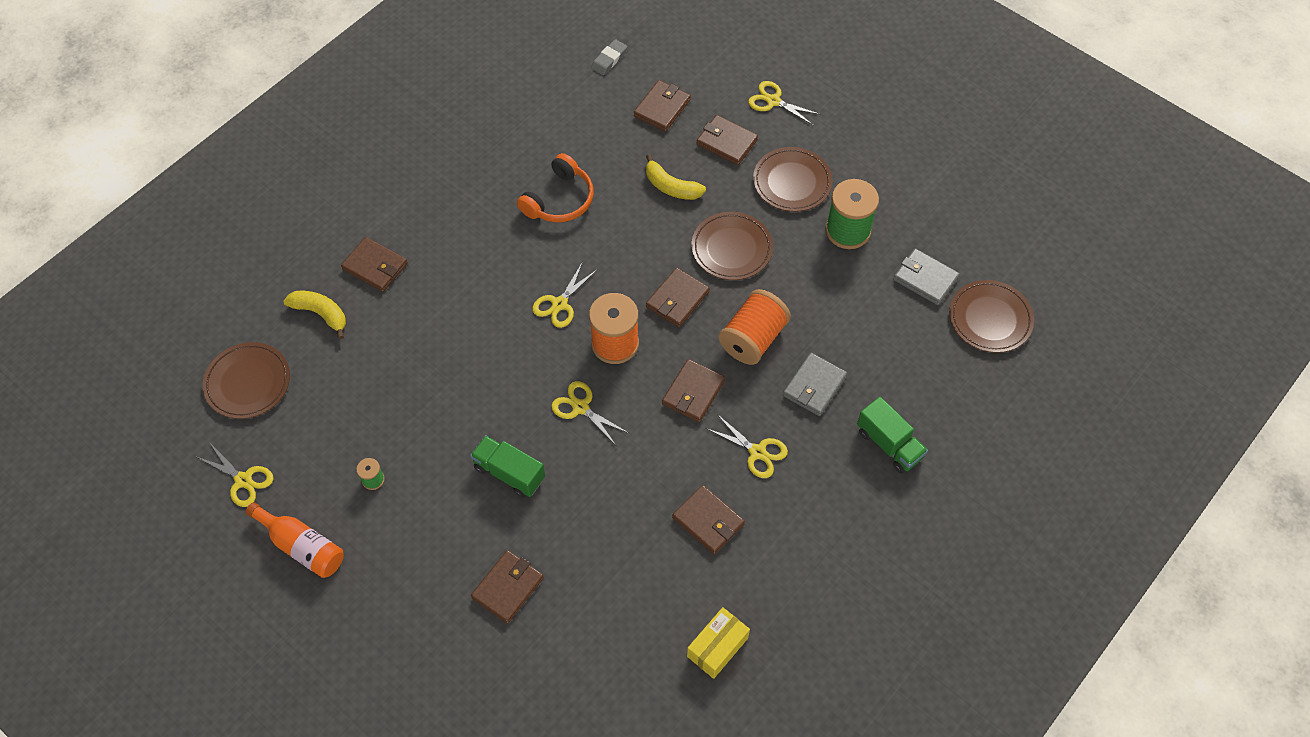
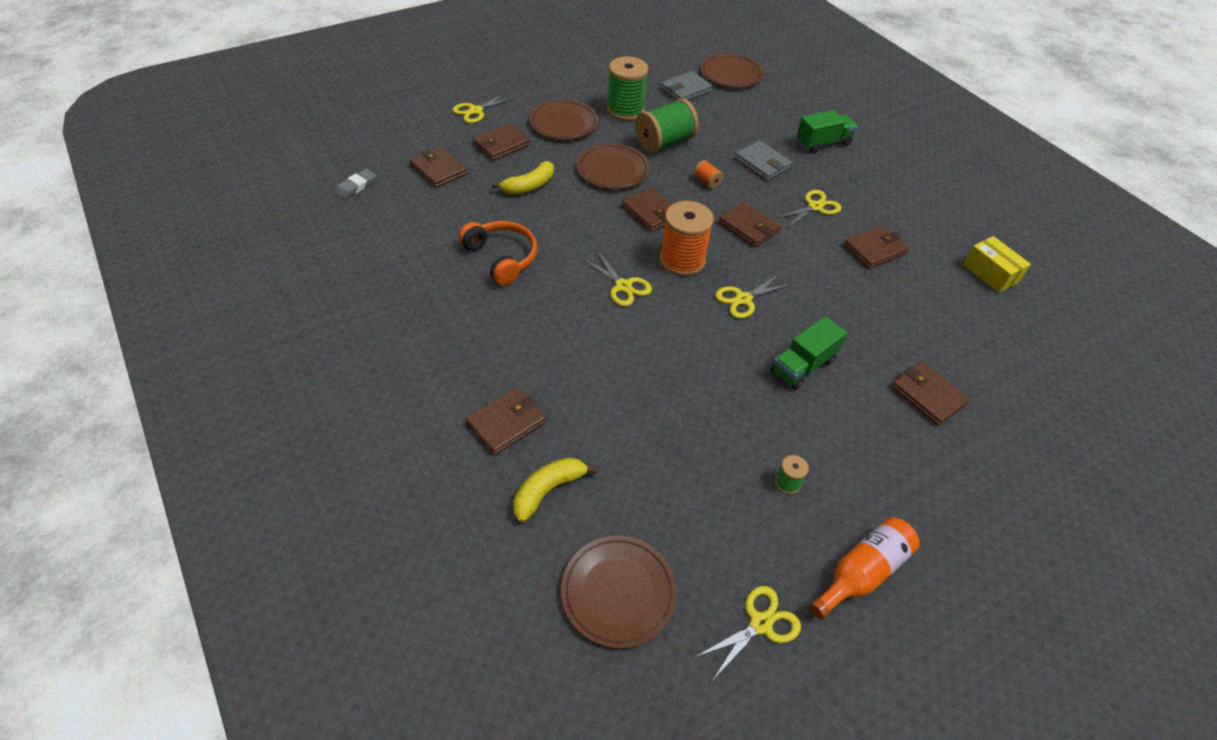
camera: 75 degrees left, 10 degrees down
(609, 59) = (356, 186): grey eraser -> grey eraser turned 75 degrees clockwise
(753, 339) = (707, 182): orange spool -> orange spool, size x0.45
(805, 283) = (664, 142): none -> green spool

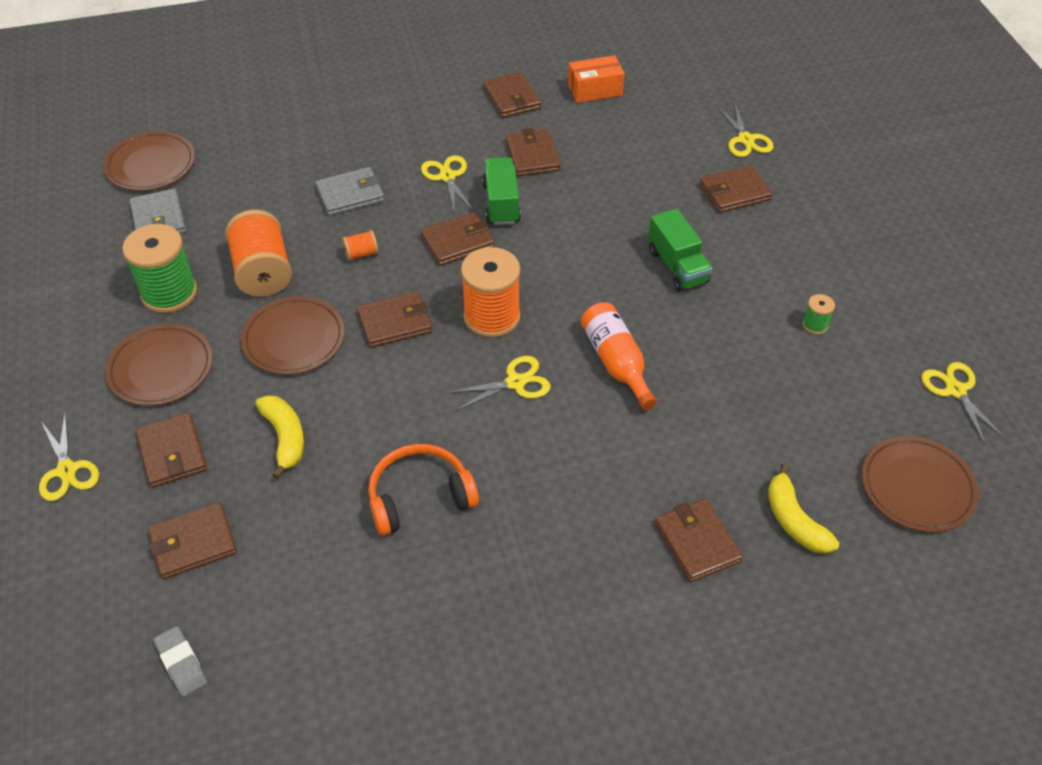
camera: 70 degrees left, 0 degrees up
(664, 142) = (263, 272): green spool -> orange spool
(743, 299) = (571, 282): yellow scissors -> yellow scissors (745, 139)
(823, 143) = (339, 132): green truck -> green truck (501, 203)
(862, 572) = (912, 306): orange bottle -> orange bottle (616, 362)
(935, 224) = (512, 98): none -> brown wallet
(990, 273) = (595, 90): yellow box -> orange box

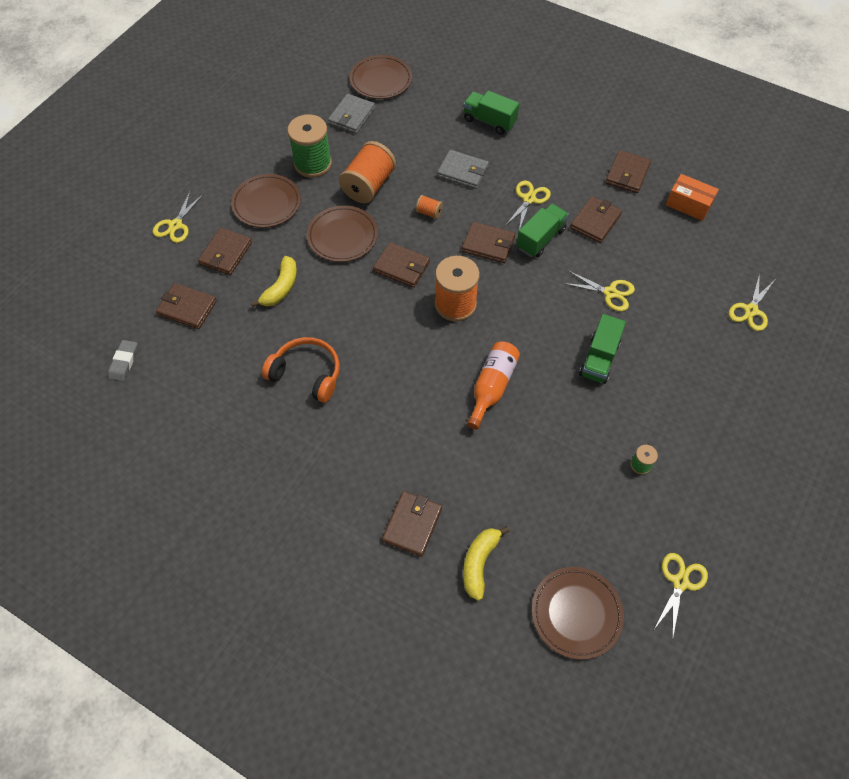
camera: 45 degrees right, 10 degrees up
(322, 133) = (489, 121): none -> green truck
(515, 382) = (424, 352): yellow scissors -> yellow scissors (610, 293)
(734, 192) = (697, 340): brown wallet -> none

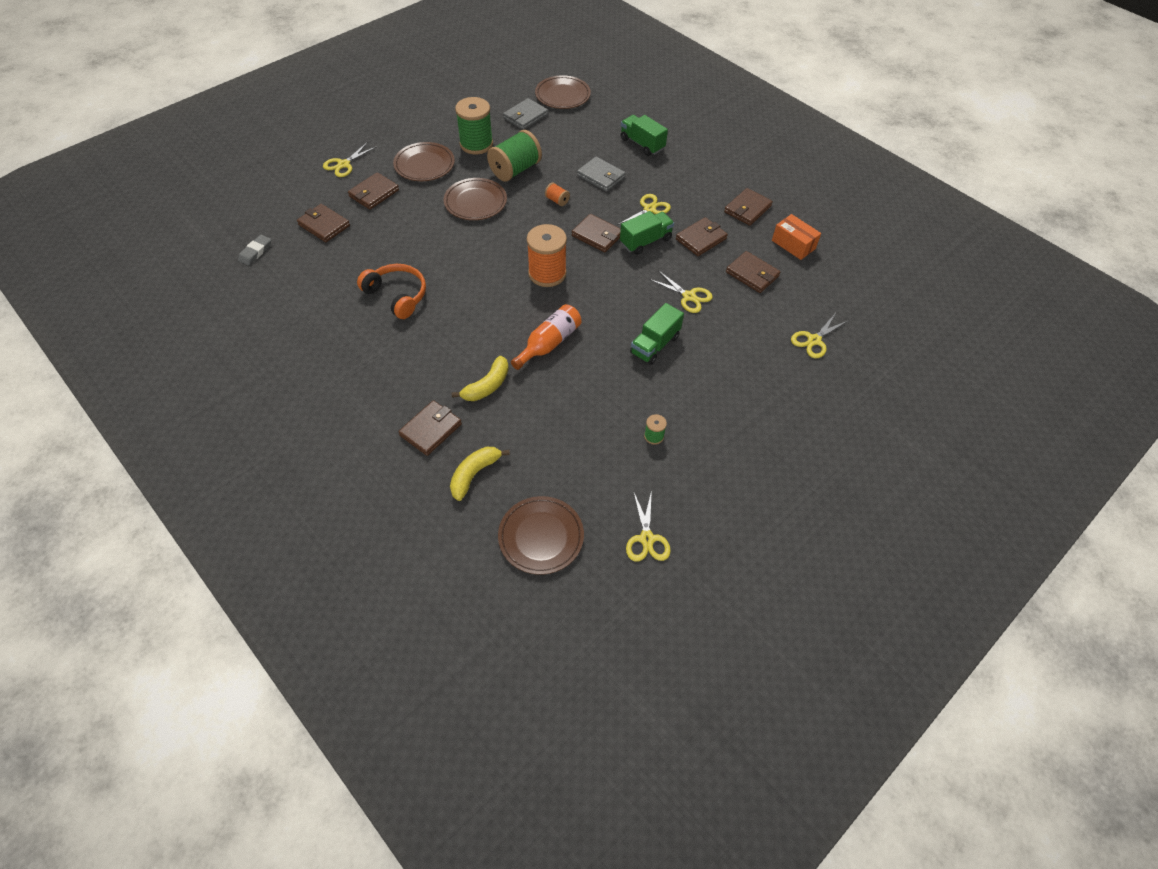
camera: 15 degrees right, 5 degrees down
(281, 288) = (407, 228): yellow banana -> yellow banana (487, 386)
(368, 185) = (515, 170): orange spool -> green spool
(401, 267) = (514, 235): brown wallet -> brown wallet (752, 274)
(680, 582) = (647, 539): yellow scissors -> yellow scissors turned 135 degrees clockwise

